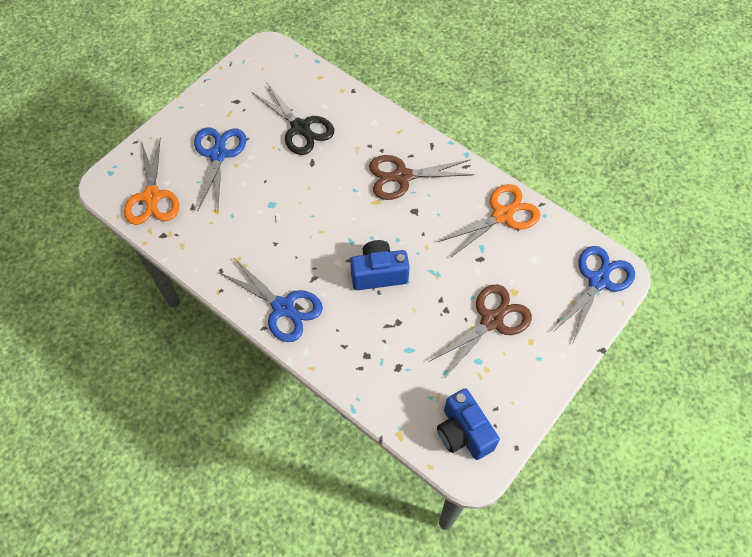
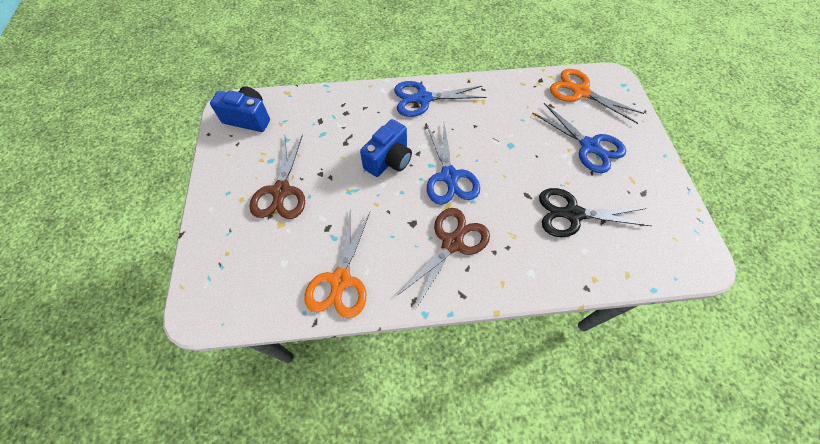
camera: 135 degrees right, 0 degrees up
(598, 281) = (214, 288): blue scissors -> blue scissors (449, 176)

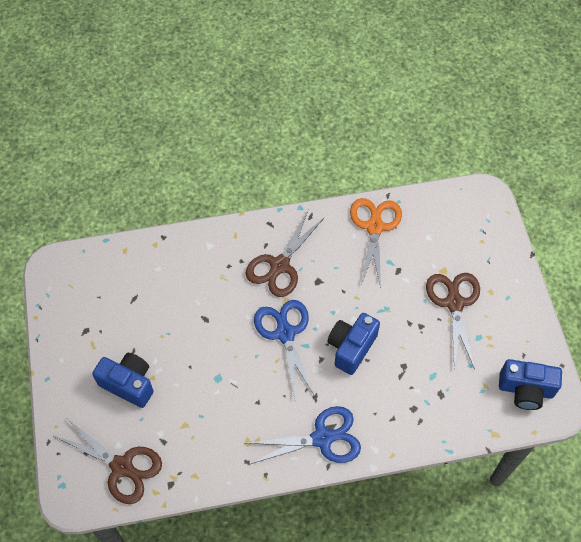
camera: 175 degrees right, 0 degrees up
(573, 214) = (162, 302): black scissors -> none
(580, 92) = (122, 466): orange scissors -> brown scissors
(589, 146) = (128, 384): blue scissors -> blue camera

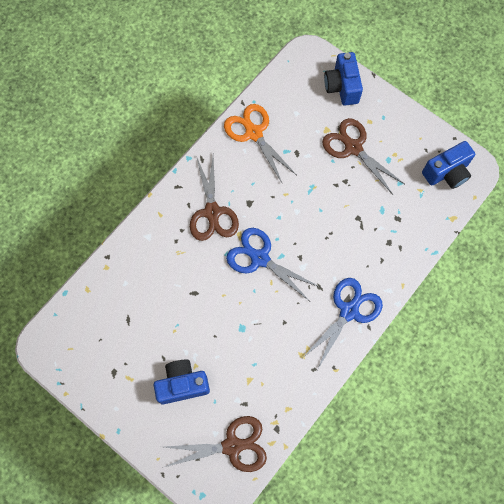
camera: 40 degrees left, 10 degrees up
(351, 347) = (313, 233): blue camera -> blue camera (342, 87)

